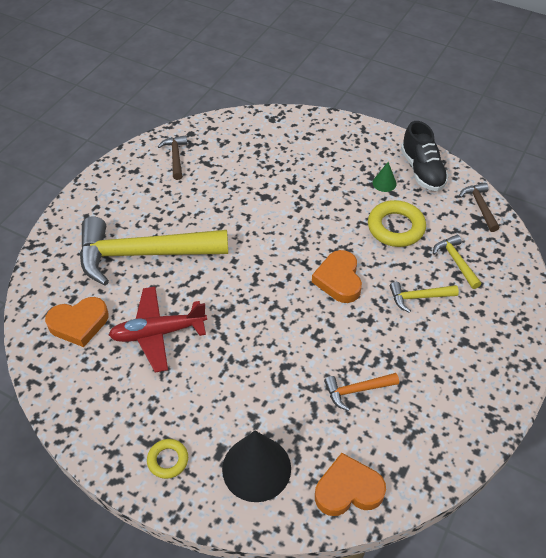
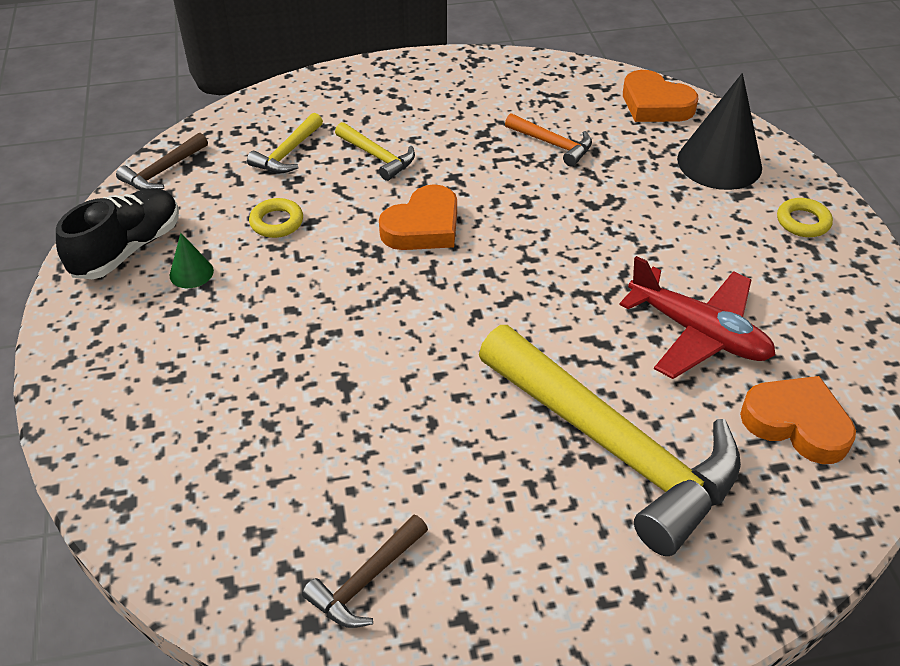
camera: 130 degrees left, 5 degrees down
(395, 227) = (277, 222): yellow ring -> yellow ring, size x0.57

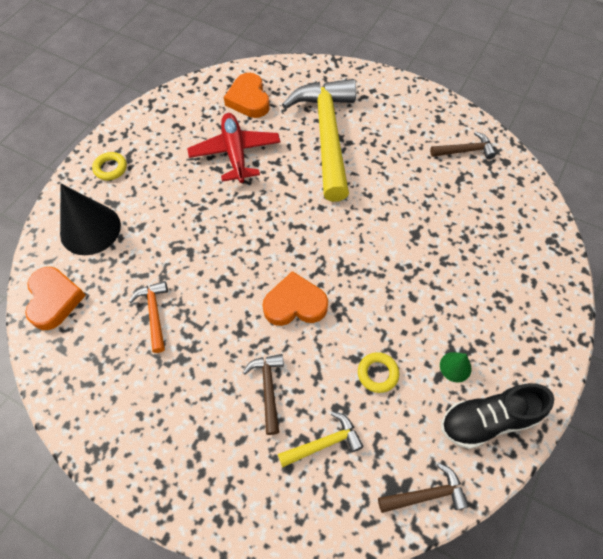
camera: 140 degrees left, 15 degrees up
(378, 157) = (268, 388): yellow hammer -> brown hammer

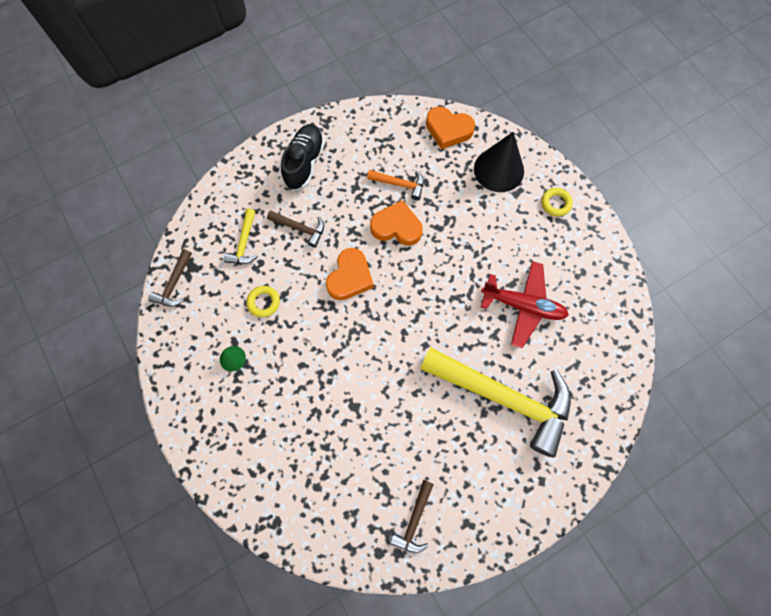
camera: 120 degrees right, 10 degrees up
(249, 100) = (586, 350): orange heart -> orange heart (396, 227)
(487, 420) = (185, 353): black shoe -> black shoe (304, 163)

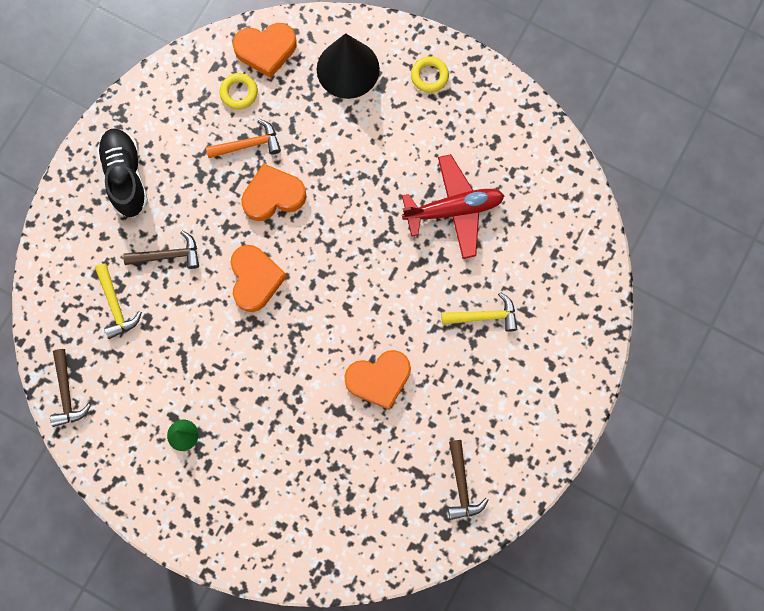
camera: 30 degrees left, 5 degrees up
(264, 302) = (178, 358): yellow ring -> yellow ring (239, 93)
(397, 399) = (379, 379): none -> orange heart
(504, 397) = (484, 316): yellow hammer -> yellow hammer, size x0.43

